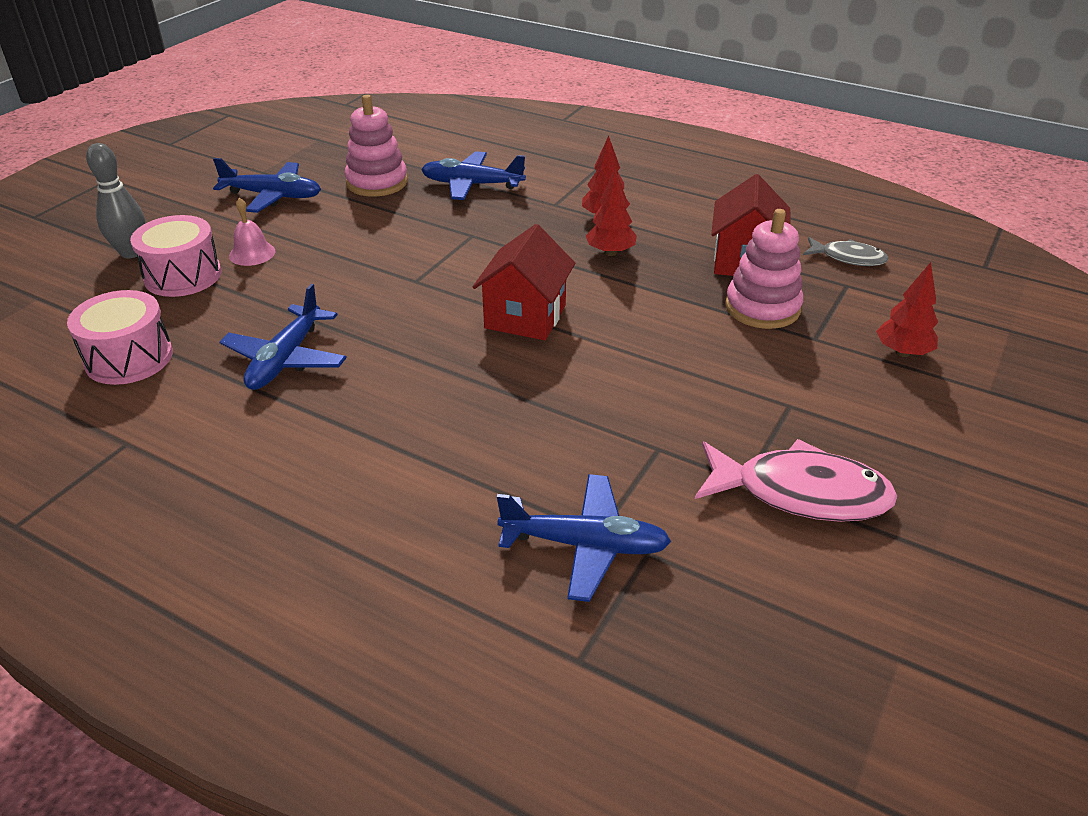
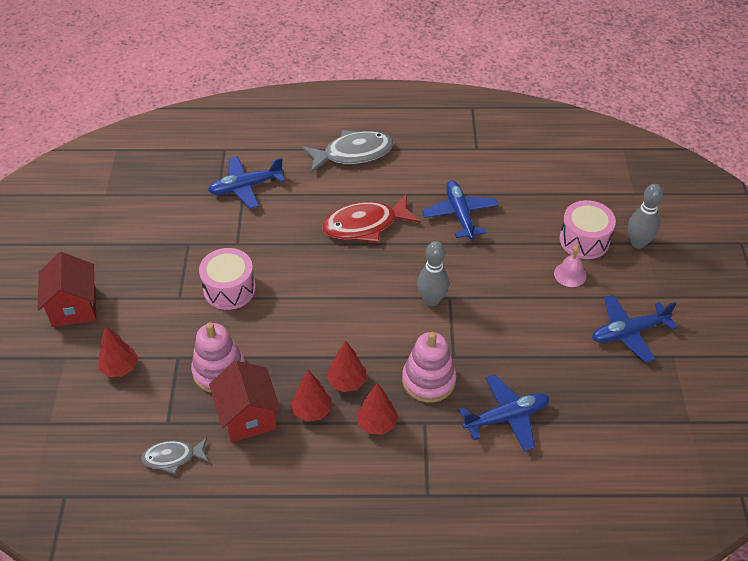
camera: 150 degrees right, 10 degrees up
(129, 358) = (535, 183): pink drum -> pink drum (229, 289)
(332, 526) = (353, 154): none -> grey fish
(377, 182) = (578, 384): pink stacking toy -> pink stacking toy (428, 380)
(434, 397) = (365, 225): none -> red fish
(439, 285) = (431, 300): none -> grey bowling pin
(525, 317) = (360, 297): red house -> red house (74, 307)
(667, 244) = (312, 411): none -> red tree
(801, 493) = (160, 247): pink fish -> none

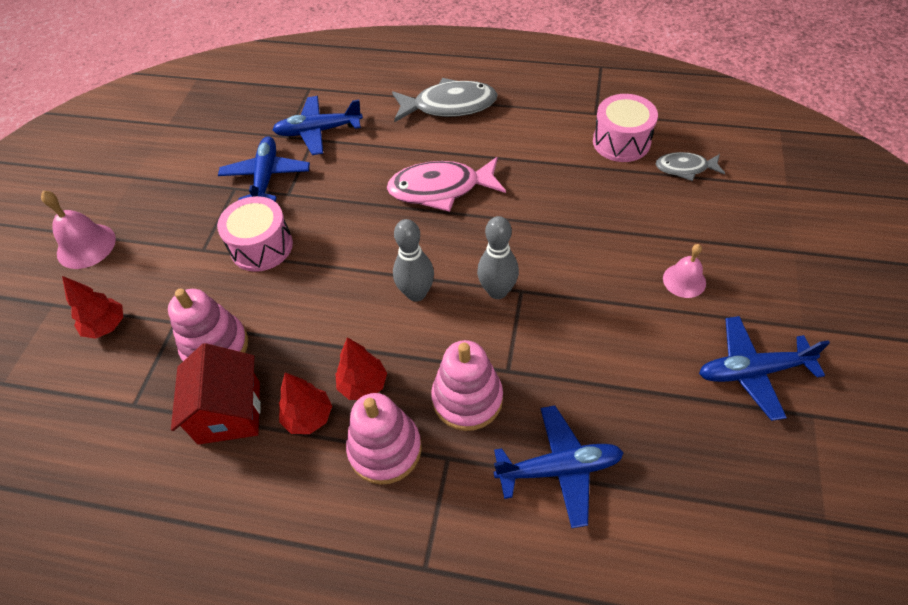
camera: 15 degrees right, 5 degrees up
(74, 307) = (86, 246): red house -> pink bell
(173, 457) = (122, 453): grey fish -> grey fish (685, 168)
(365, 225) = (440, 189): red fish -> pink fish
(377, 424) = (385, 449): red tree -> pink stacking toy
(460, 214) = (558, 188): blue plane -> blue plane (266, 177)
(584, 240) = (711, 238): pink drum -> pink drum (621, 142)
(638, 243) = (783, 250): grey bowling pin -> grey bowling pin (416, 293)

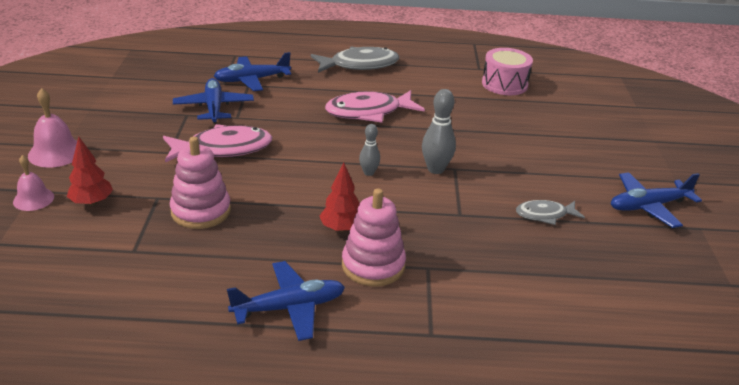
camera: 15 degrees left, 20 degrees down
(229, 412) = (226, 251): red house -> none
(261, 246) = (223, 149): pink drum -> pink fish
(309, 417) = (300, 250): red tree -> none
(416, 293) = (368, 173): grey bowling pin -> grey bowling pin, size x0.62
(467, 399) = (432, 232): pink stacking toy -> none
(559, 468) = (521, 268): blue plane -> blue plane (289, 307)
(684, 280) = (580, 159): pink bell -> pink bell (33, 199)
(685, 168) = (558, 98): grey fish -> grey fish (545, 215)

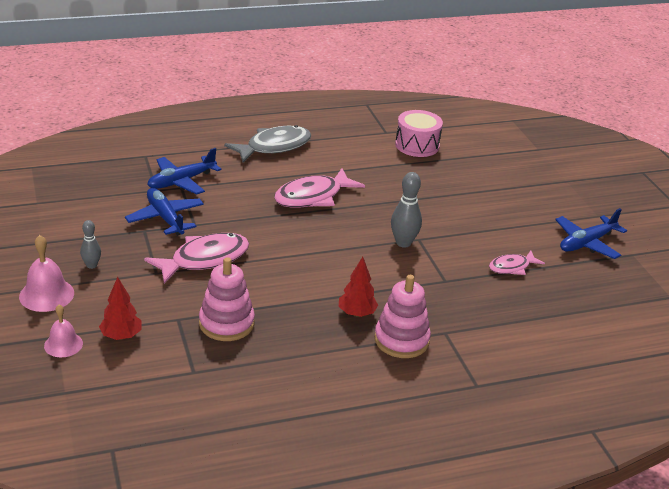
camera: 20 degrees left, 0 degrees up
(289, 307) = (357, 390): blue plane -> none
(368, 173) = (349, 257): grey bowling pin -> grey bowling pin (91, 265)
(545, 215) = (512, 267): grey fish -> pink fish

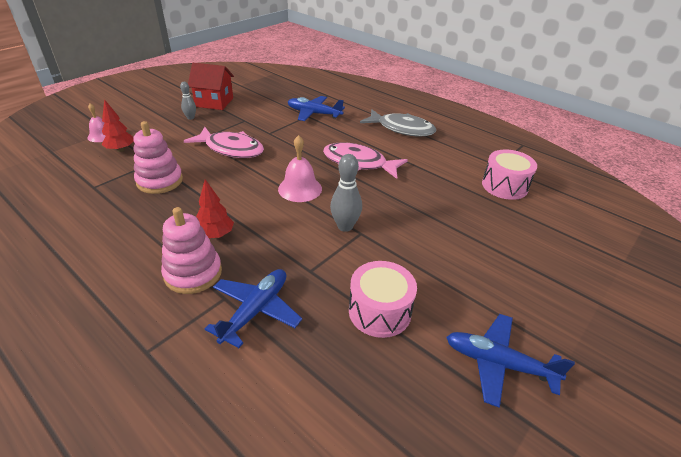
camera: 60 degrees right, 5 degrees up
(46, 294) = (149, 115): pink bell -> pink bell (300, 188)
(67, 236) = (214, 102): none -> red house
(165, 218) = (265, 122): blue plane -> blue plane (256, 310)
(512, 267) = (379, 311): pink fish -> pink drum

